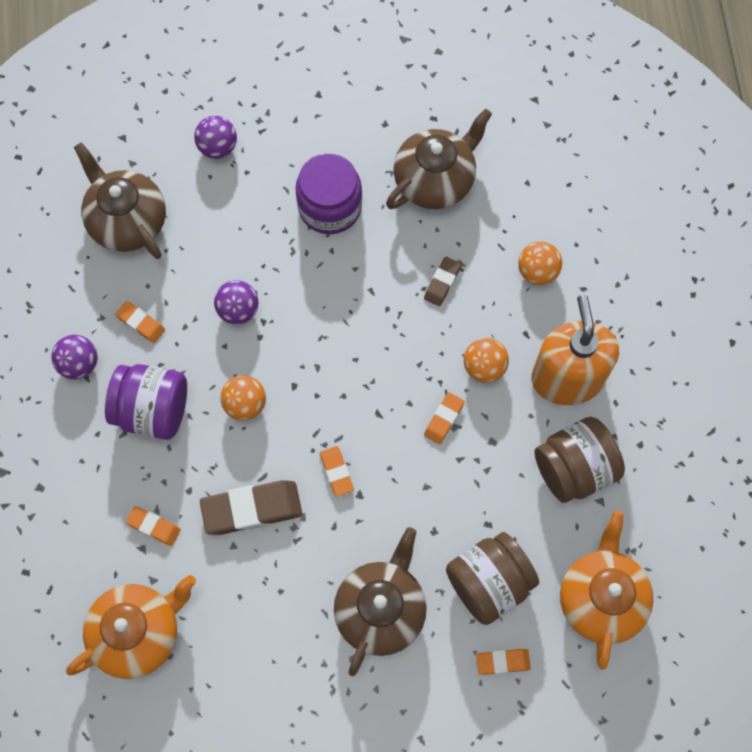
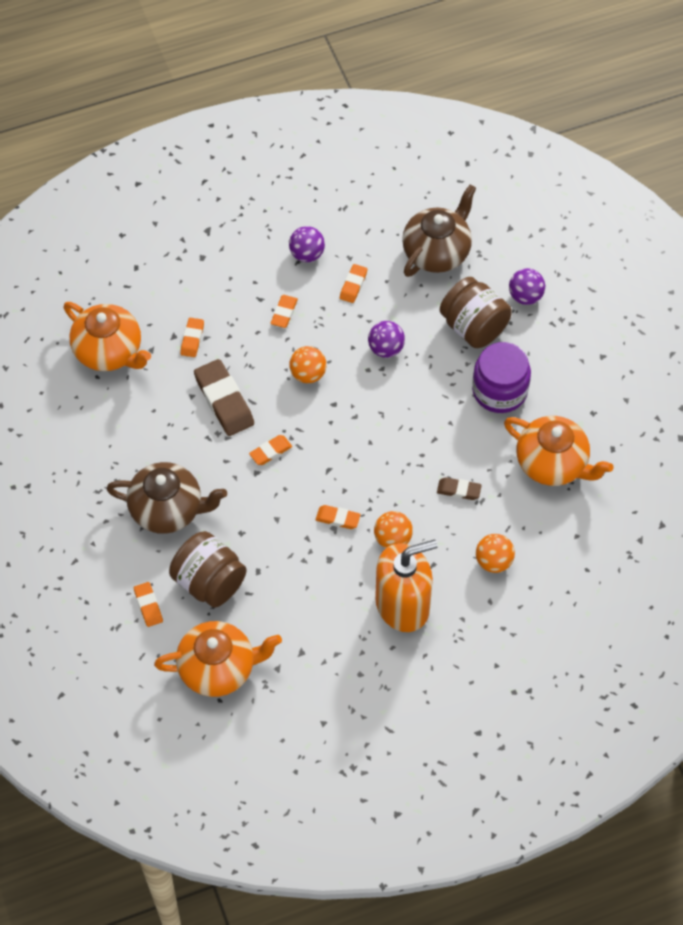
camera: 75 degrees right, 10 degrees down
(153, 410) = (284, 313): purple jar -> orange eraser
(435, 180) = (553, 463): brown teapot -> orange teapot
(574, 469) = (323, 626): brown jar -> brown jar (473, 327)

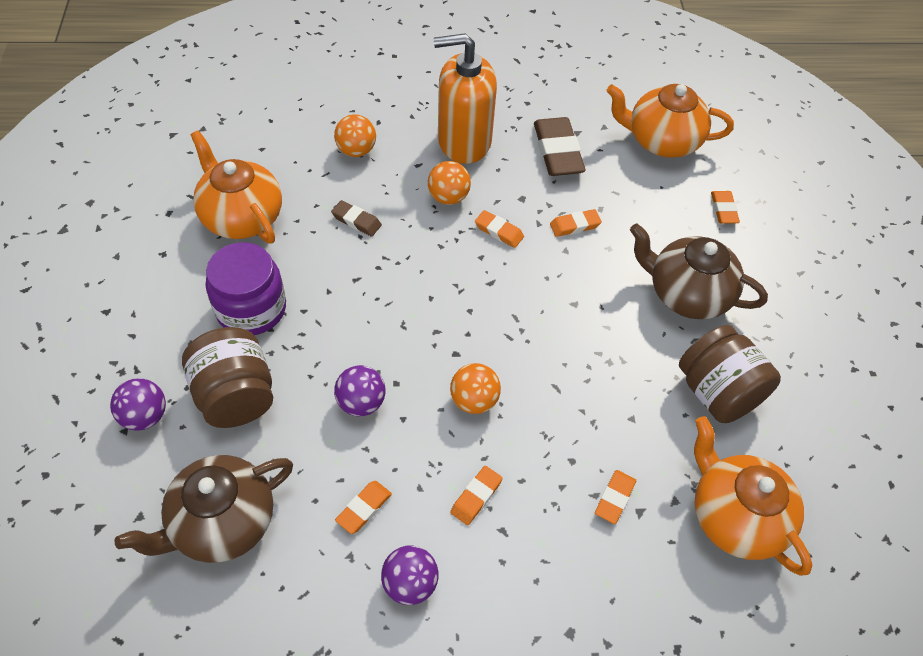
camera: 165 degrees left, 5 degrees down
(209, 582) = (654, 212): brown jar -> brown jar (717, 392)
(224, 401) = (591, 399): brown eraser -> brown eraser (557, 151)
(270, 452) = (551, 321): orange eraser -> orange eraser (575, 225)

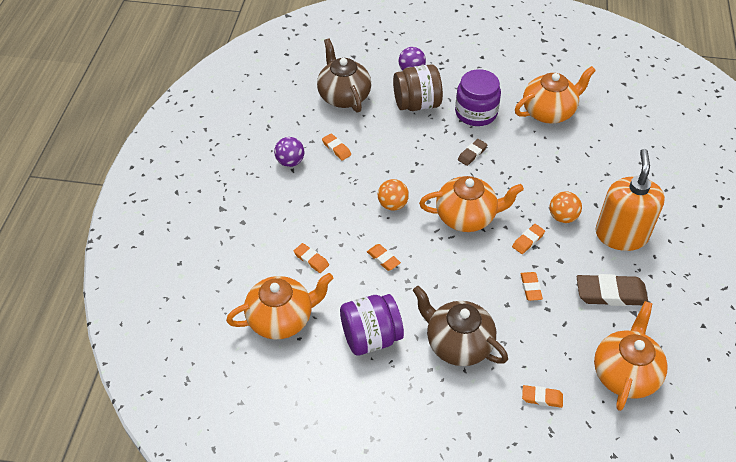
camera: 105 degrees right, 5 degrees down
(356, 150) = (610, 172): orange ball -> none
(356, 221) = (542, 165): brown eraser -> brown eraser (472, 154)
(361, 402) = (402, 154): purple ball -> none
(475, 302) = (467, 217): none -> orange teapot
(476, 497) = (330, 195): orange eraser -> orange eraser (383, 259)
(687, 294) = (457, 344): brown teapot -> brown teapot turned 90 degrees counterclockwise
(717, 392) = (371, 337): brown jar -> purple jar

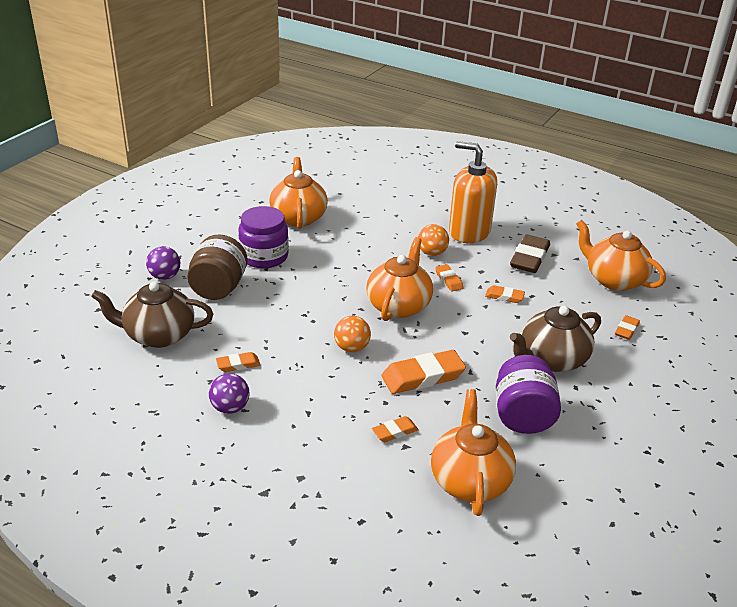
camera: 70 degrees left, 15 degrees down
(383, 259) = (423, 376): orange eraser -> orange eraser, size x1.88
(472, 154) = (318, 276): brown eraser -> none

